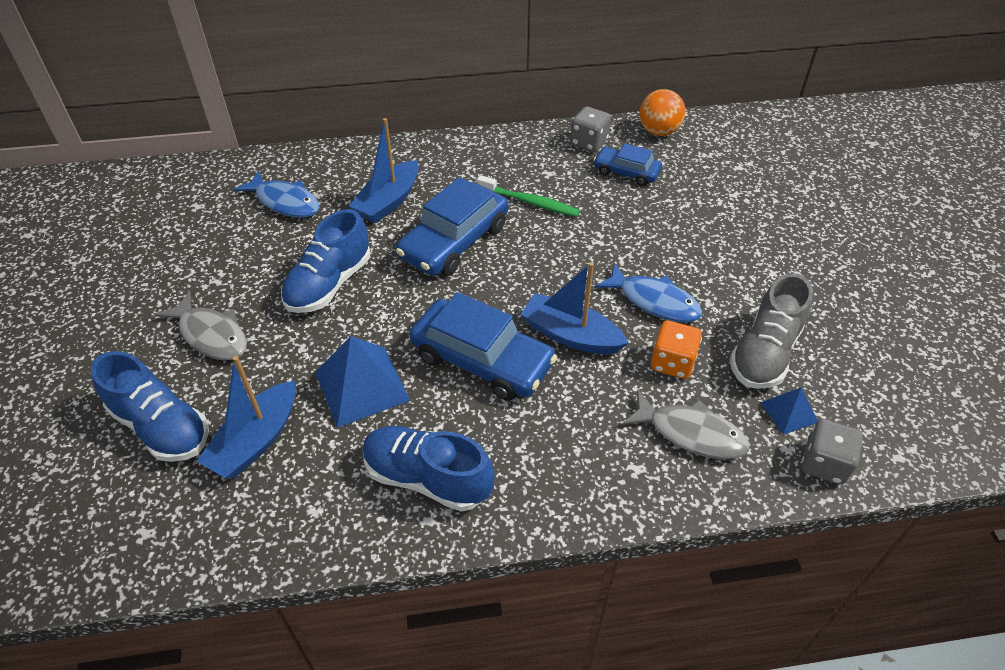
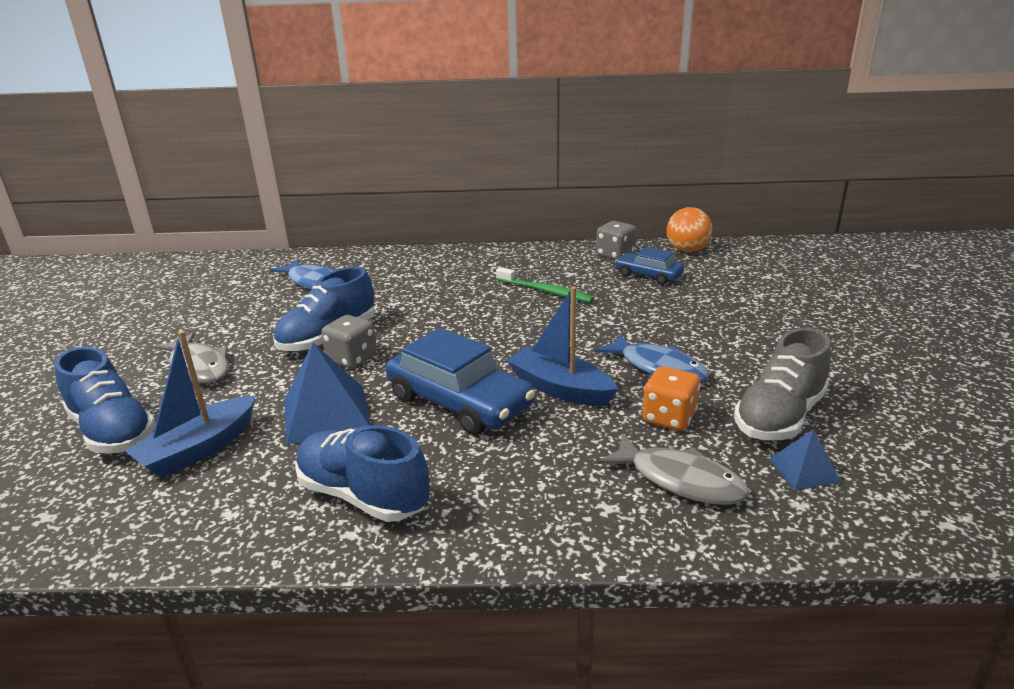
camera: 10 degrees right, 20 degrees down
(388, 201) = (409, 285): blue boat -> none
(454, 241) = (461, 314): blue car -> none
(824, 464) = (846, 522): grey dice -> grey dice (352, 359)

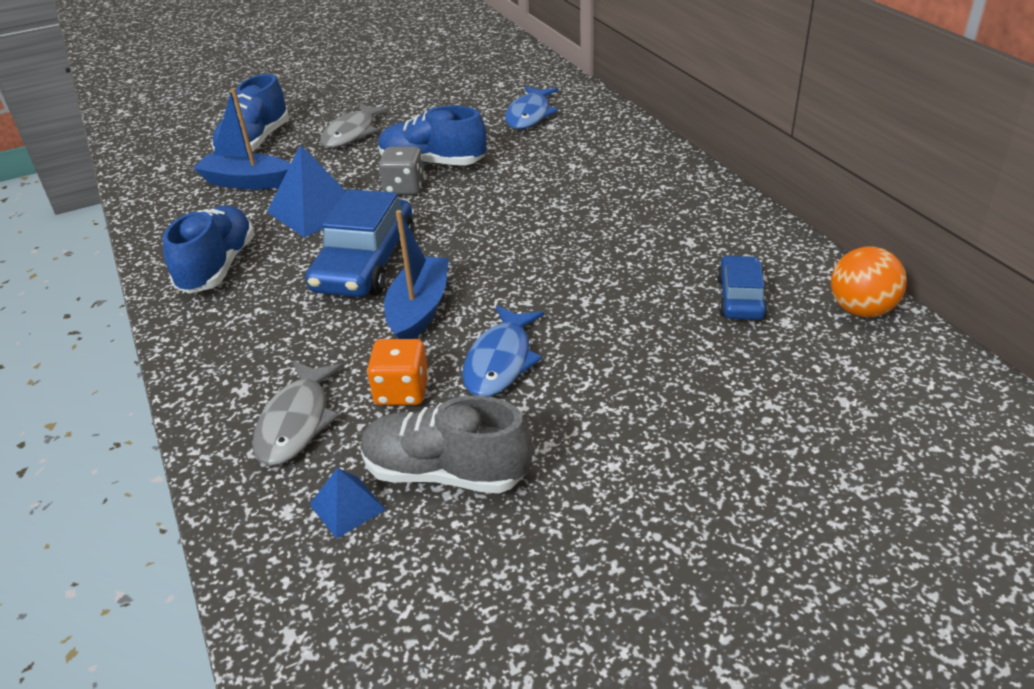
camera: 65 degrees right, 10 degrees up
(545, 291) = (624, 240): green toothbrush -> none
(615, 255) = (778, 257): grey dice -> none

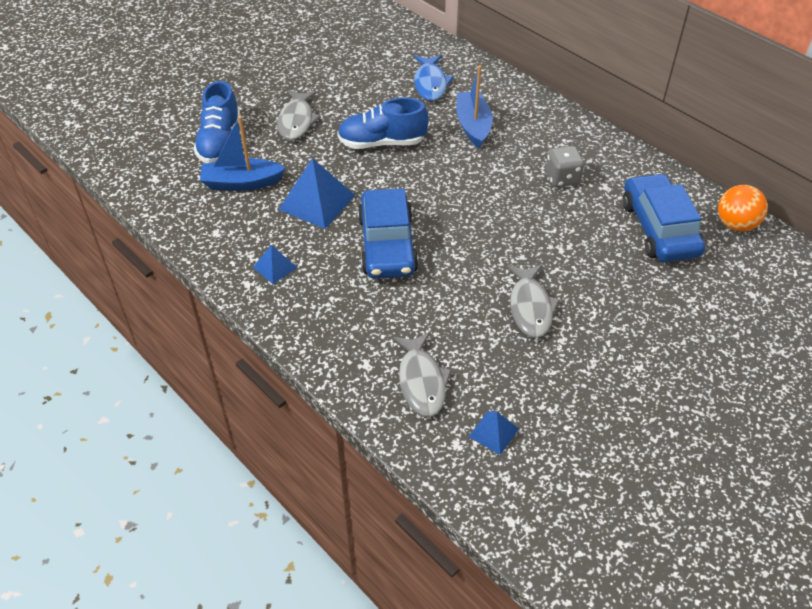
camera: 20 degrees left, 10 degrees up
(218, 267) = (275, 267): blue shoe -> blue pyramid
(402, 392) = (478, 343): orange dice -> none
(404, 188) = (374, 170): grey dice -> grey dice (562, 178)
(419, 310) = (451, 277): blue boat -> blue boat (473, 126)
(446, 472) = (541, 395): grey shoe -> none
(500, 361) = (530, 307): blue fish -> grey fish
(740, 298) = (659, 228): blue car -> blue car, size x1.75

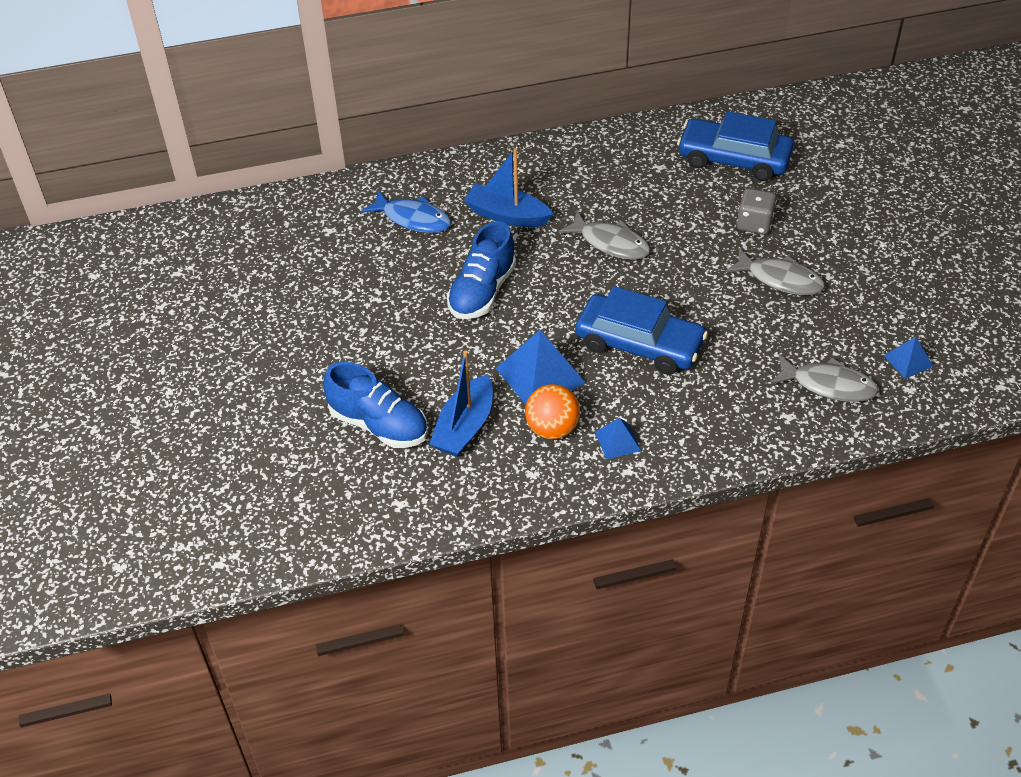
camera: 60 degrees left, 0 degrees up
(297, 121) = (391, 346): grey fish -> grey fish (610, 243)
(562, 178) = (628, 188): grey dice -> grey dice (754, 224)
(735, 224) = (757, 114): orange ball -> orange ball (552, 429)

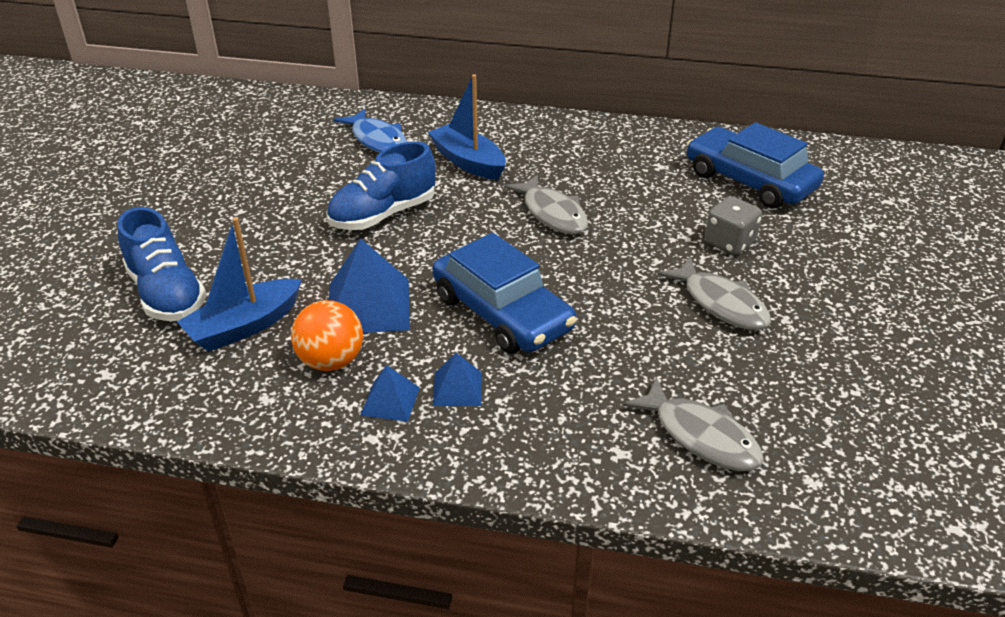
camera: 25 degrees right, 10 degrees down
(908, 360) = (833, 446): blue pyramid -> blue pyramid (457, 388)

